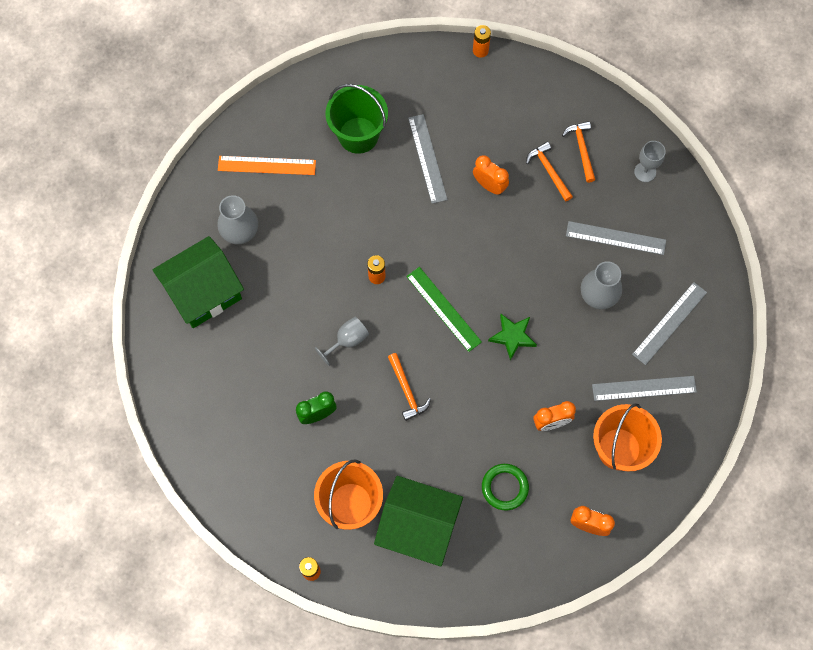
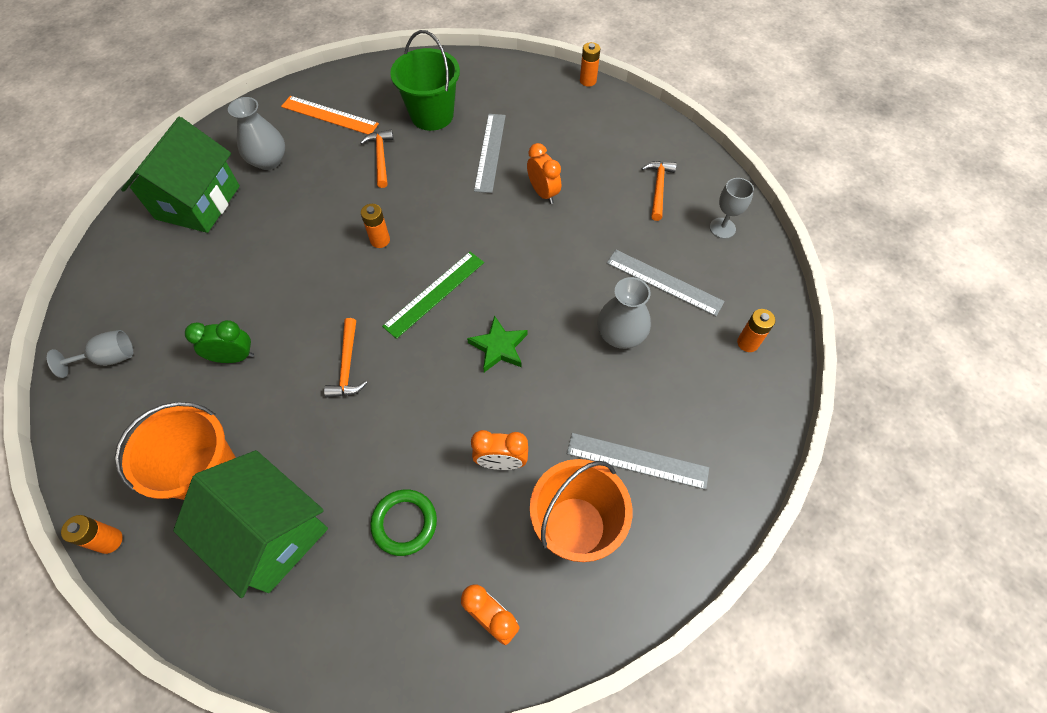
camera: 20 degrees right, 10 degrees down
(204, 292) = (198, 202): green house -> green house turned 60 degrees counterclockwise
(347, 340) = (312, 292): grey goblet -> grey goblet (109, 358)
(443, 309) = (434, 294): green ruler -> green ruler turned 60 degrees clockwise
(549, 171) = (614, 197): orange hammer -> orange hammer (381, 157)
(669, 323) = (698, 394): grey ruler -> none
(693, 269) = (747, 343): none -> orange battery

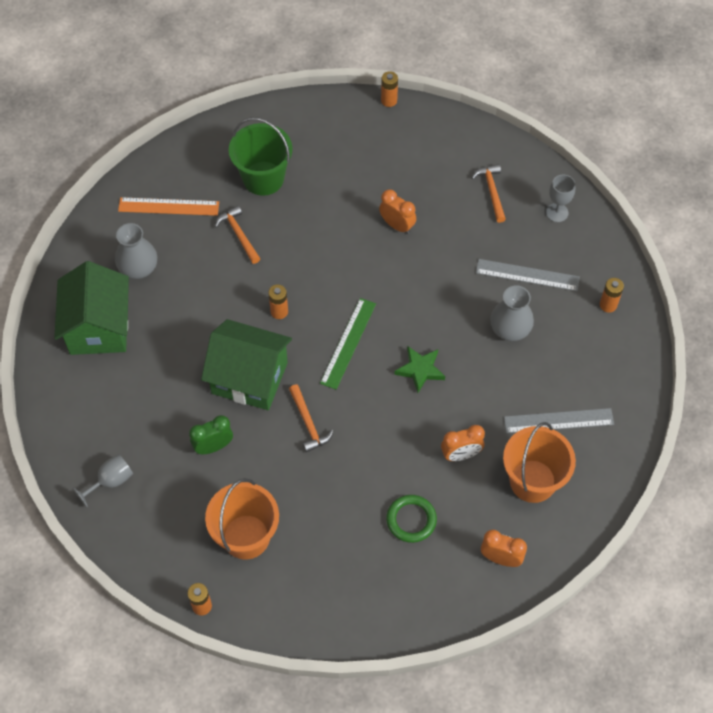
camera: 20 degrees left, 0 degrees up
(271, 533) = (318, 560): green house -> green house (249, 378)
(490, 152) = (333, 200): grey ruler -> none

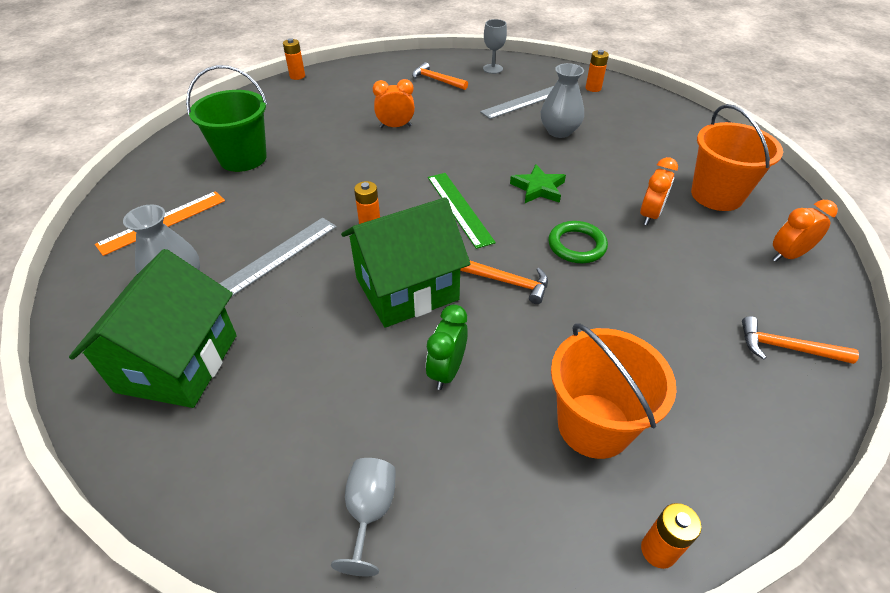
camera: 45 degrees left, 15 degrees down
(99, 327) = (178, 363): green house -> green house turned 60 degrees clockwise
(239, 234) = (263, 201): orange hammer -> orange hammer (786, 348)
(411, 520) = (693, 284): green ring -> green ring (576, 245)
(558, 421) = (669, 154): grey ruler -> grey ruler (279, 255)

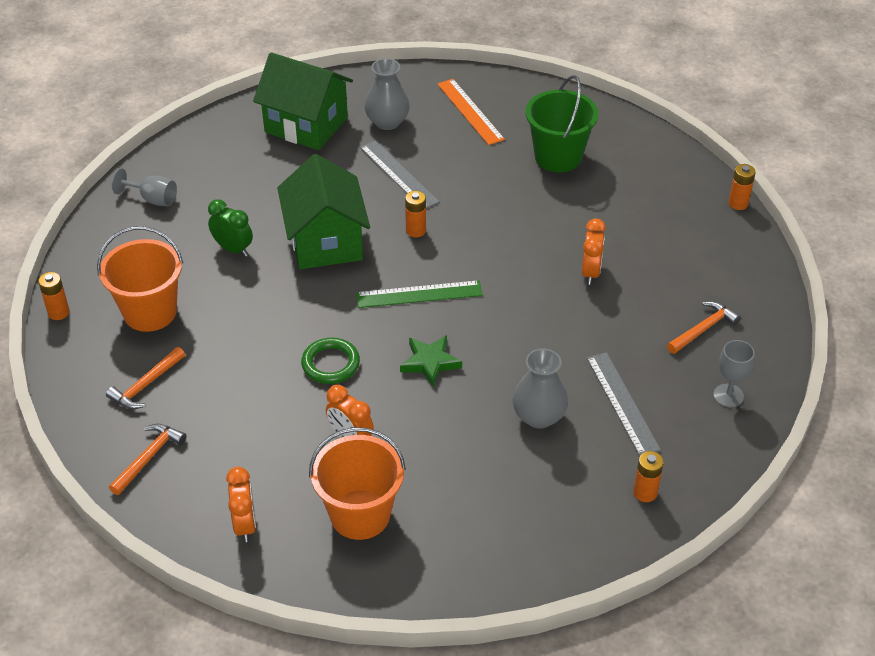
camera: 105 degrees right, 0 degrees up
(508, 282) = (305, 304): orange hammer -> orange hammer (146, 385)

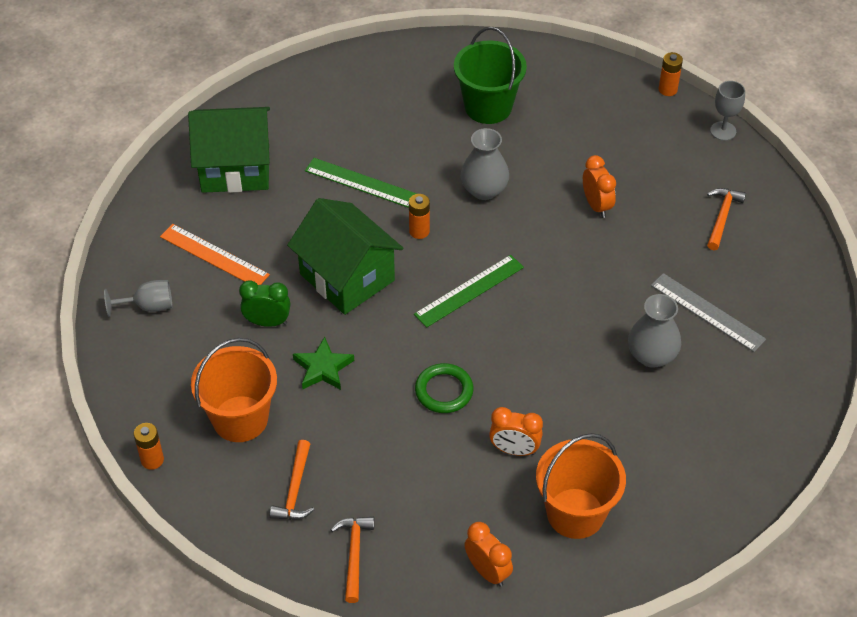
camera: 30 degrees left, 5 degrees up
(387, 122) = (309, 134): grey vase -> grey vase (484, 190)
(398, 174) = (361, 183): grey ruler -> green ruler
(430, 362) = (527, 349): green star -> green star (323, 368)
(470, 111) = (377, 93): orange ruler -> orange ruler (214, 256)
(645, 492) = (780, 381): orange battery -> none
(728, 395) = (782, 267): grey goblet -> grey goblet (723, 131)

